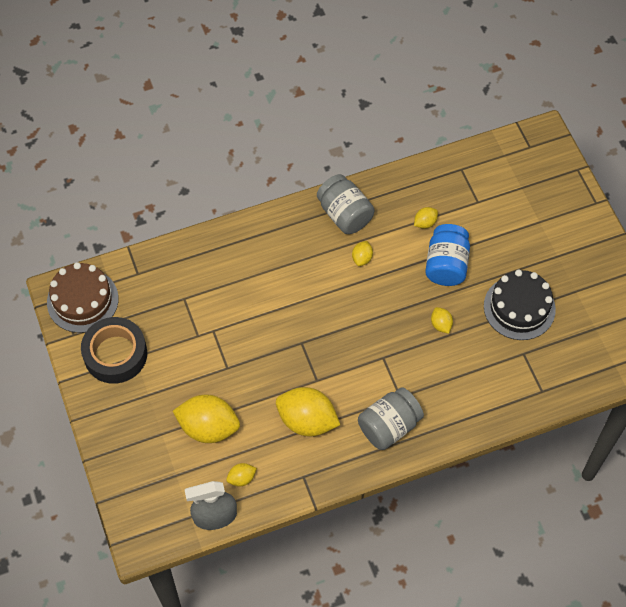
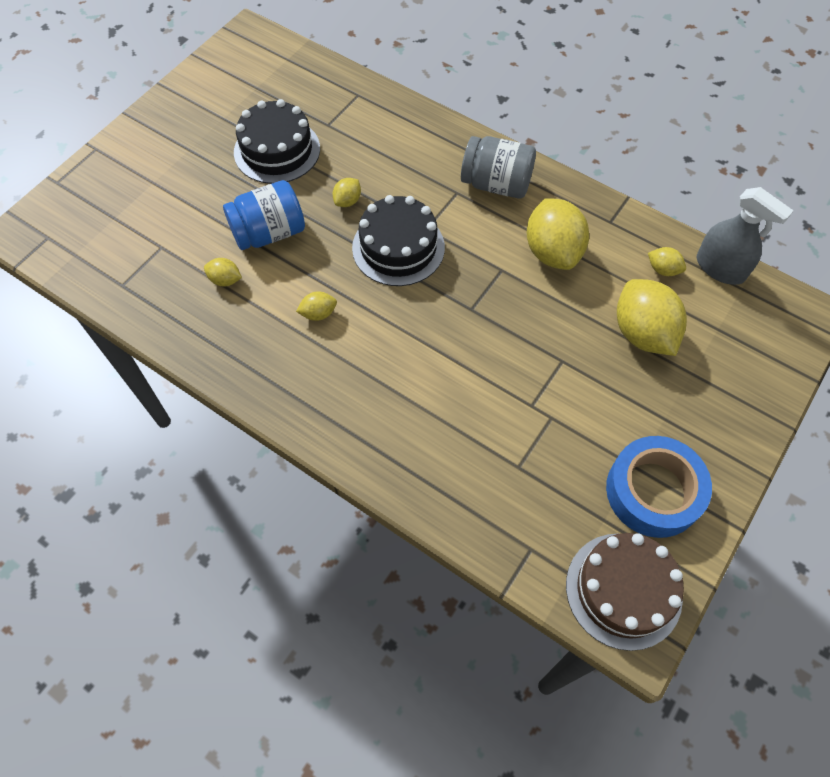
camera: 125 degrees left, 0 degrees up
(115, 354) = (653, 491): black tape -> blue tape
(344, 214) = (269, 366): grey jar -> none
(379, 331) = (398, 247): none -> black cake

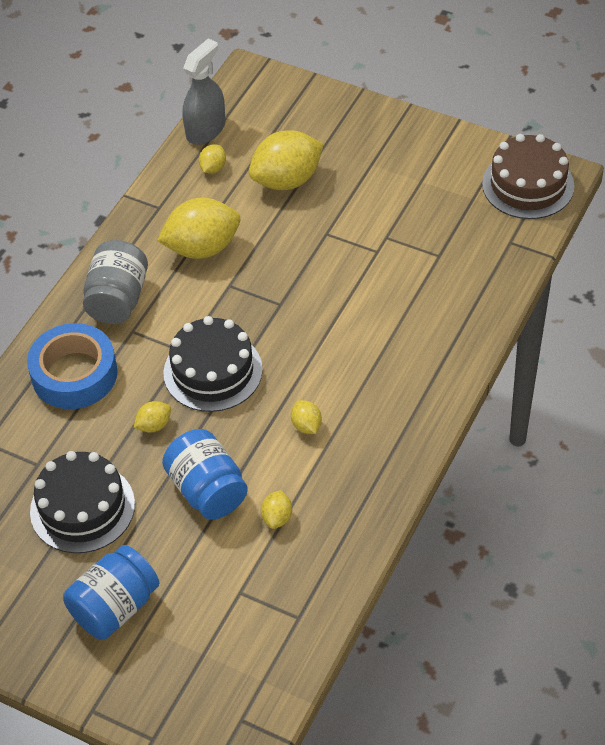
camera: 95 degrees left, 10 degrees down
(177, 166) = (115, 607): none -> blue jar
(347, 201) = (154, 425): yellow lemon -> yellow lemon turned 60 degrees counterclockwise
(653, 491) = (440, 170): blue tape -> blue tape (74, 374)

